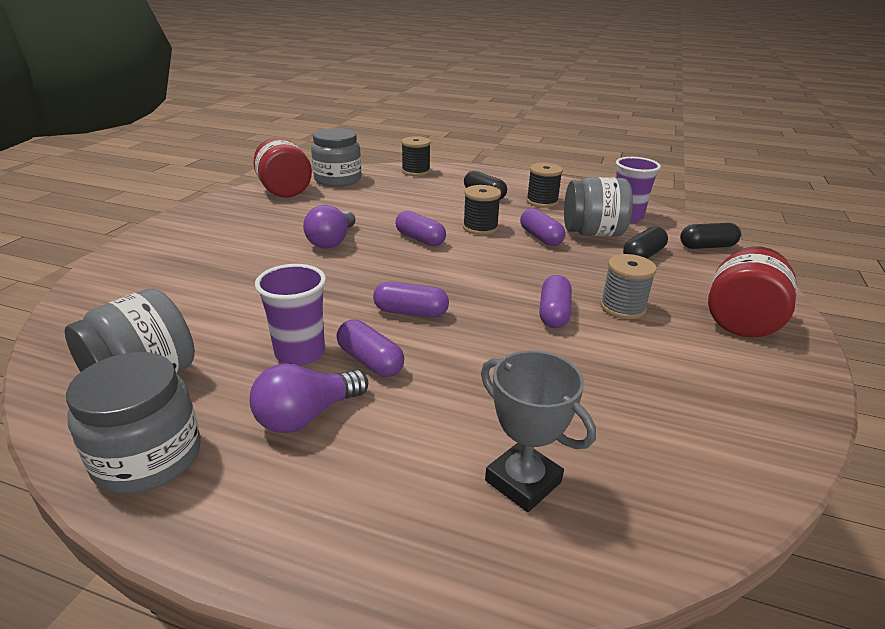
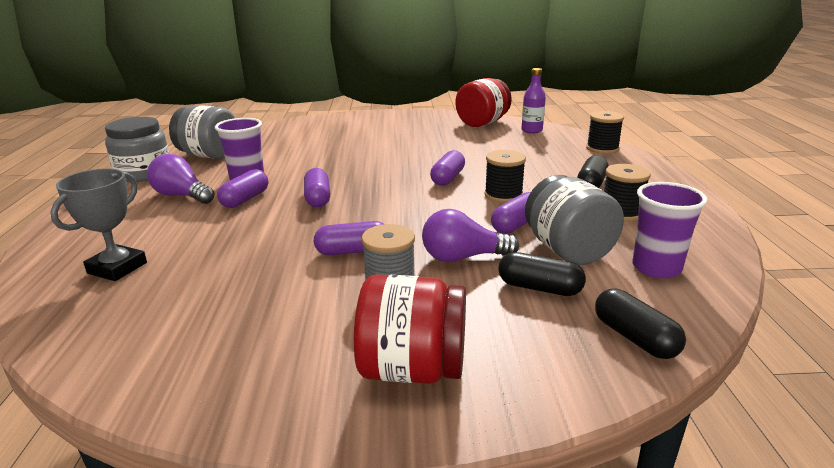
camera: 70 degrees right, 5 degrees down
(332, 241) = (410, 154): purple light bulb -> purple light bulb (463, 257)
(338, 179) = (531, 130): grey jar -> purple bottle

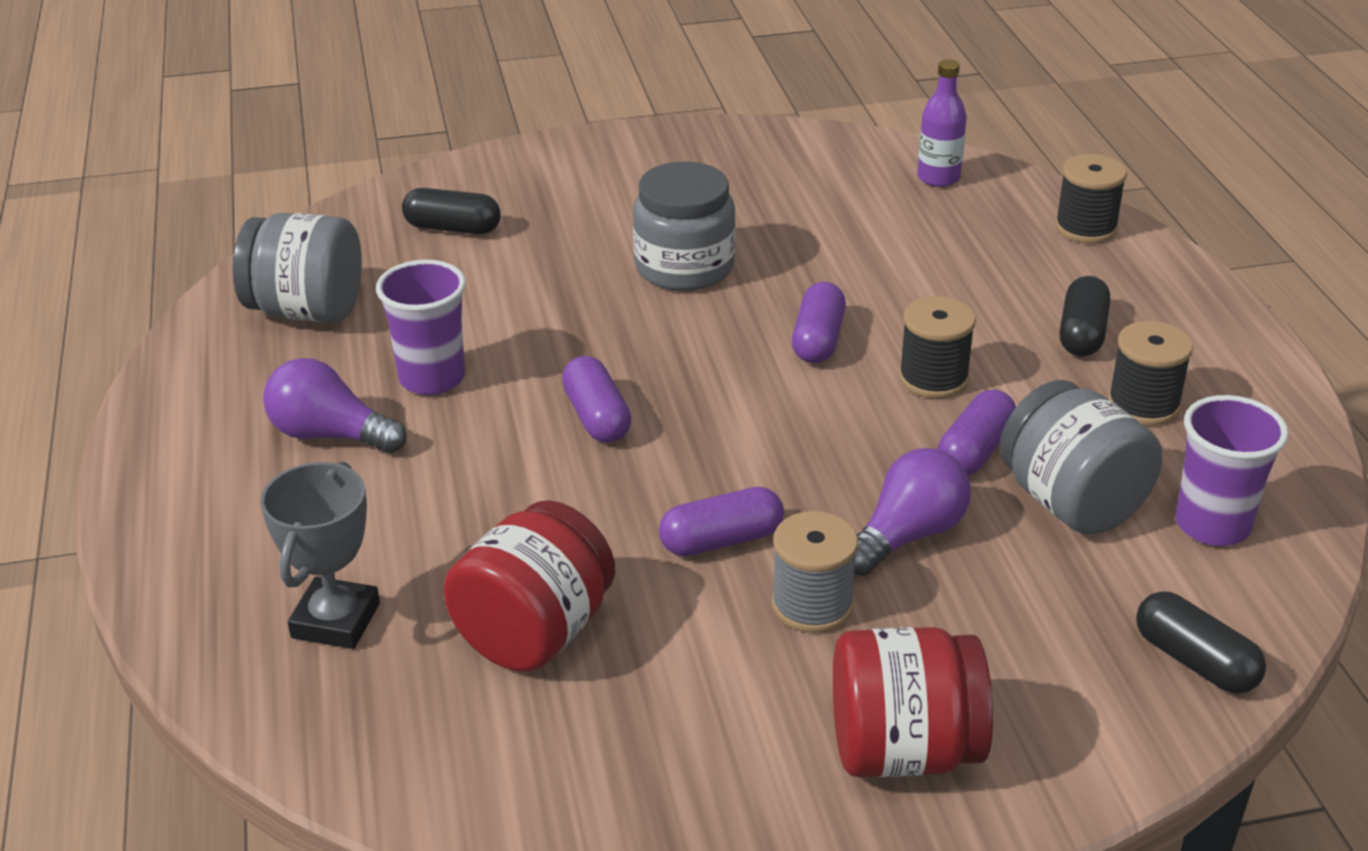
camera: 10 degrees left, 10 degrees up
(144, 173) = (206, 377): grey jar -> grey jar (684, 267)
(245, 199) = (460, 433): purple capsule -> none
(463, 257) = (908, 535): purple light bulb -> purple light bulb turned 150 degrees clockwise
(482, 123) = (832, 158): red jar -> red jar (535, 632)
(539, 288) = (1044, 585): black capsule -> black capsule (453, 228)

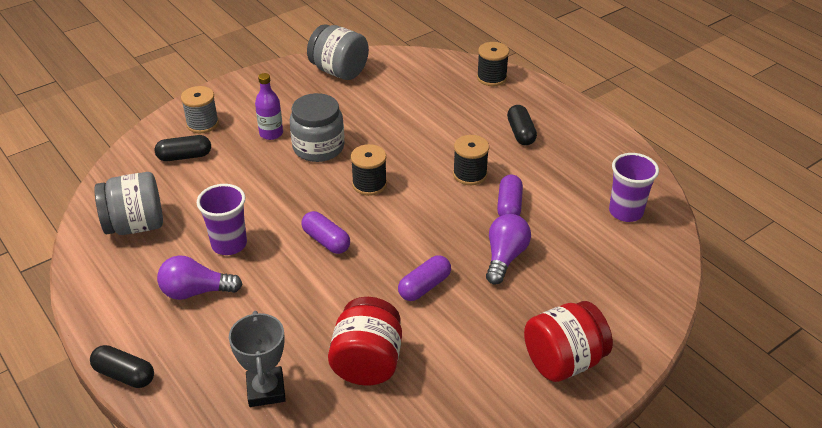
camera: 25 degrees left, 5 degrees up
(812, 605) = (484, 305): grey spool -> grey spool (202, 124)
(818, 340) = (406, 169): purple capsule -> none
(938, 178) = (410, 67): purple bottle -> purple bottle (271, 133)
(1071, 502) = (564, 219): grey jar -> grey jar (339, 71)
(1143, 404) = (566, 161): black spool -> black spool (369, 184)
(1195, 661) = (654, 278): black capsule -> black capsule (124, 375)

